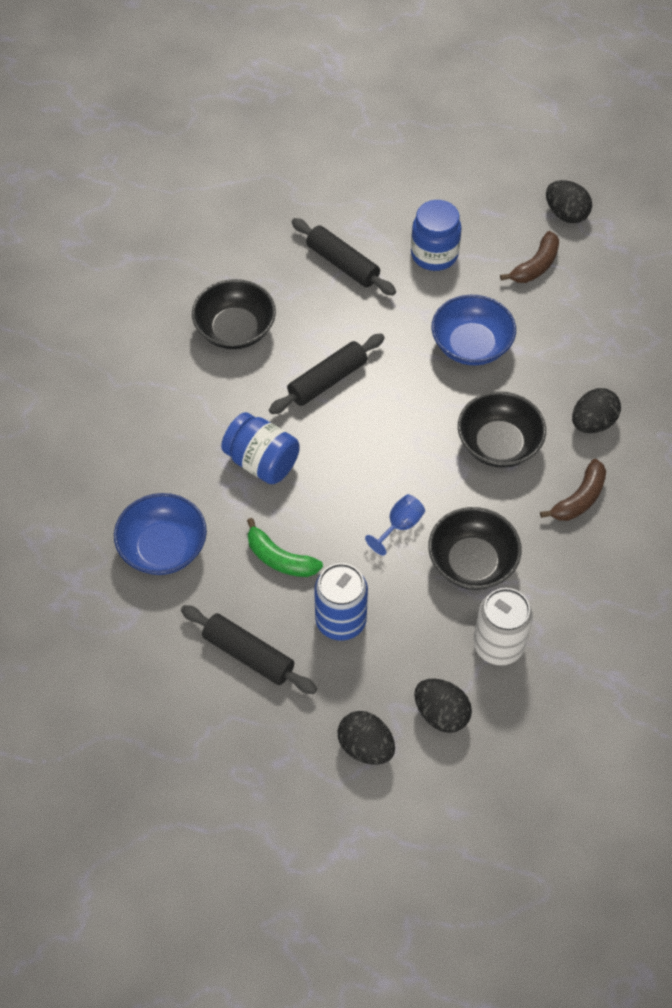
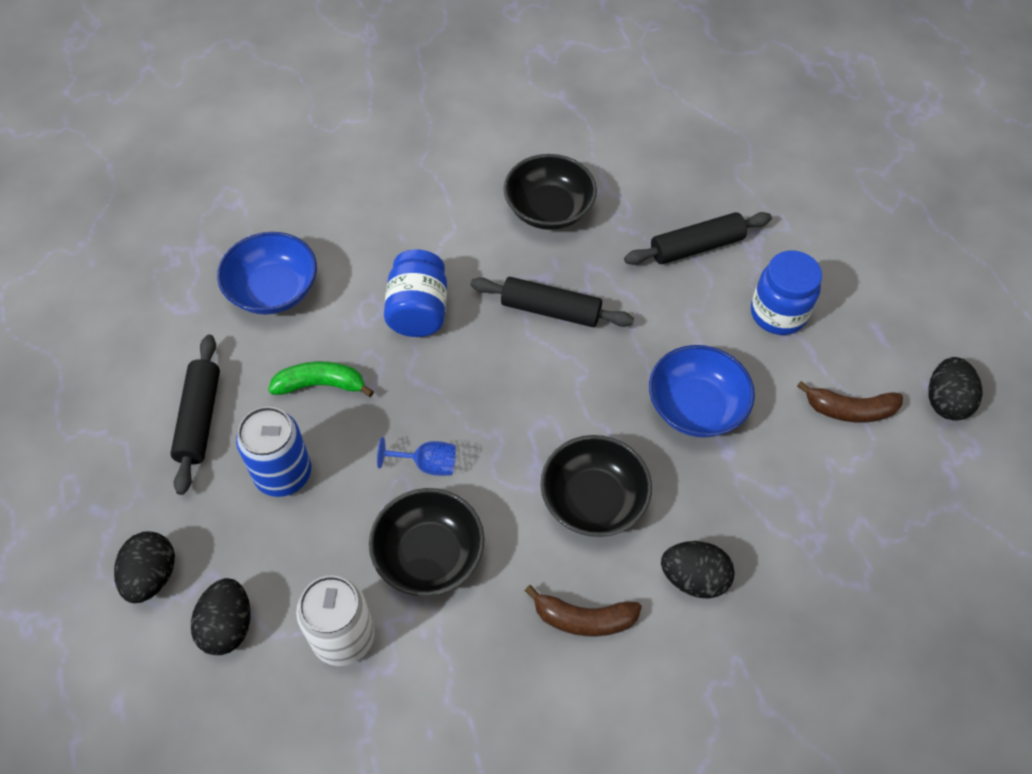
camera: 55 degrees right, 0 degrees up
(280, 559) = (321, 385): green banana -> green banana turned 90 degrees clockwise
(342, 264) = (696, 247): black rolling pin -> black rolling pin turned 60 degrees clockwise

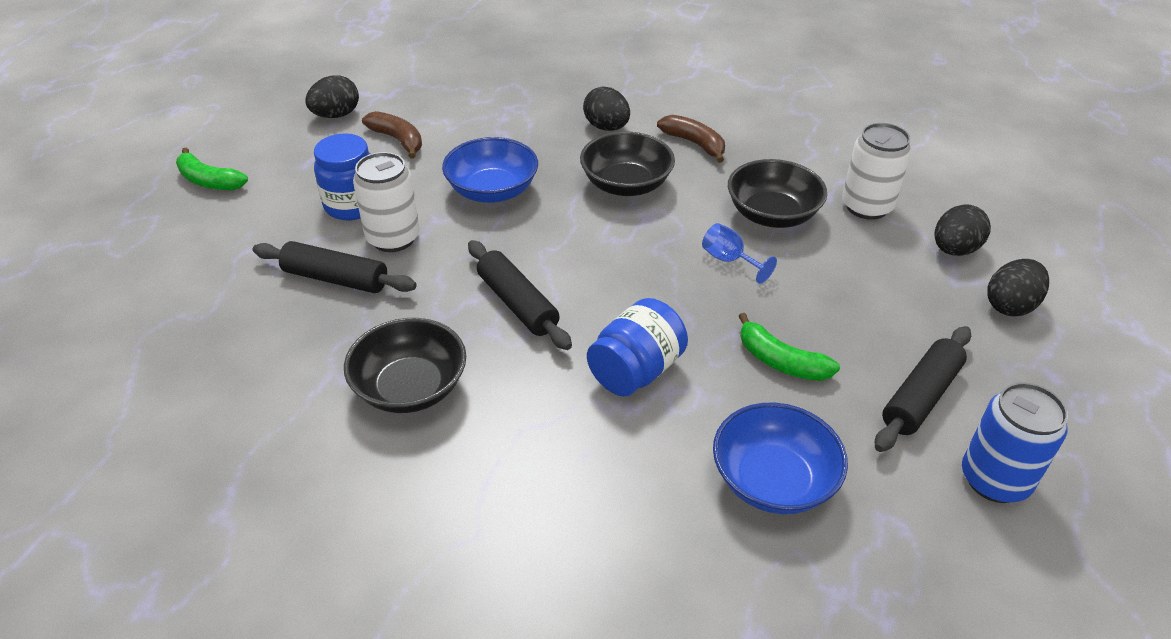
camera: 140 degrees left, 15 degrees down
(283, 474) = (858, 314): blue can -> blue can (994, 480)
(706, 305) = (393, 238): none -> white can
(912, 261) = (209, 181): none -> green banana

